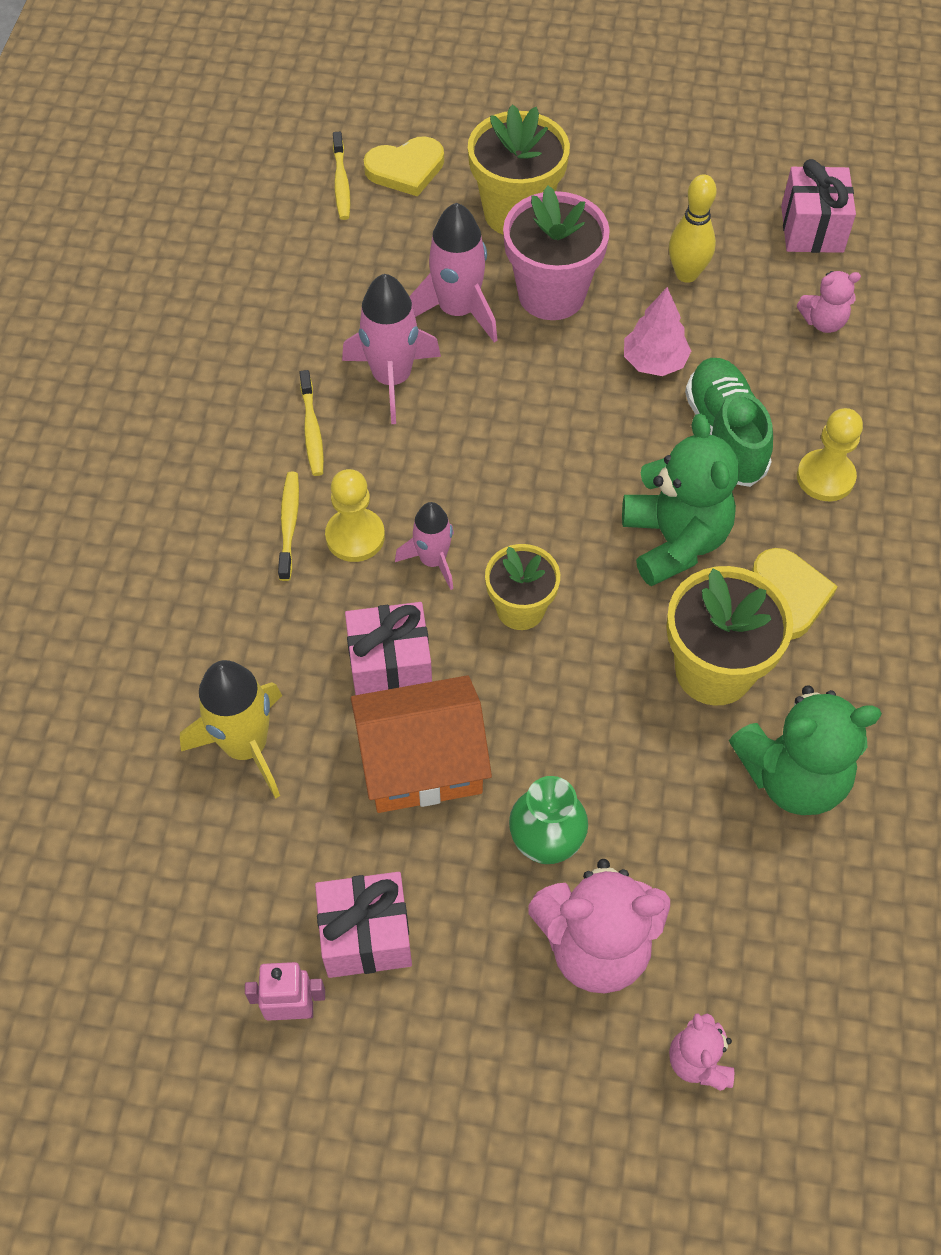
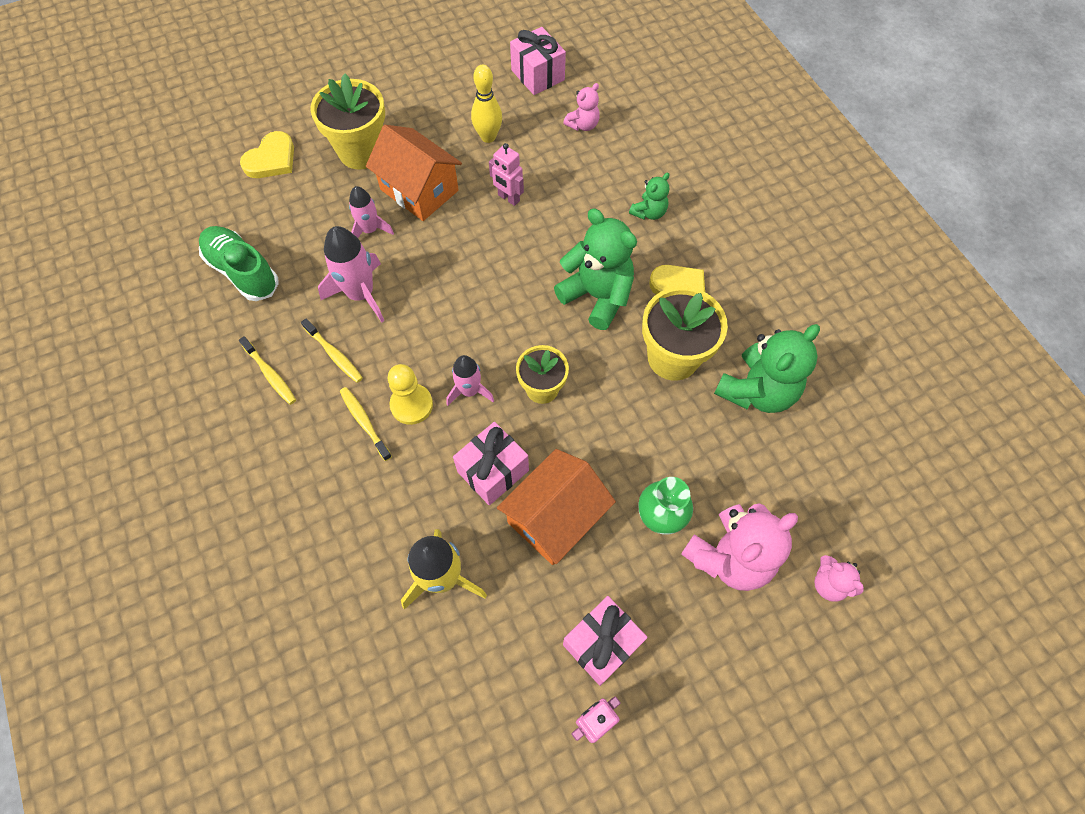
camera: 35 degrees left, 5 degrees up
(341, 183) = (236, 189): yellow toothbrush -> yellow toothbrush (270, 374)
(457, 311) = (370, 230): pink rocket -> pink rocket, size x0.63
(551, 294) = (419, 190): pink flower pot -> orange house
(654, 362) = (508, 198): pink tree -> pink robot
(725, 434) = (578, 218): green shoe -> green shoe (243, 271)
(825, 477) = (649, 212): yellow pawn -> green teddy bear

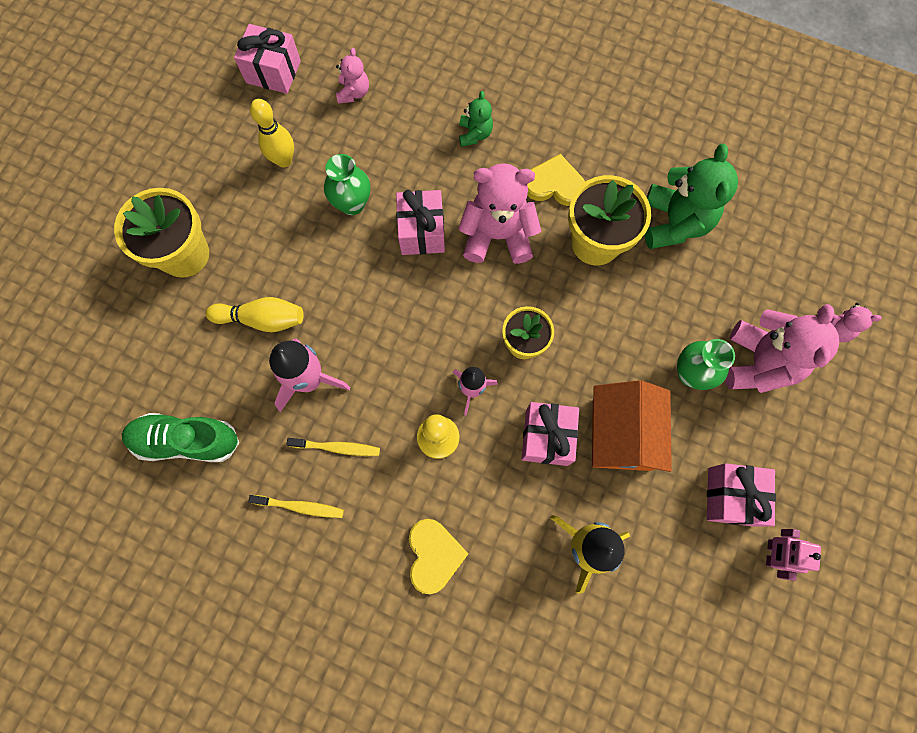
camera: 40 degrees left, 10 degrees up
(271, 159) = (108, 321): yellow heart -> yellow heart (434, 555)
(364, 422) = (415, 481): yellow toothbrush -> none
(370, 230) = (262, 319): pink rocket -> yellow bowling pin
(419, 190) = (270, 252): orange house -> none
(508, 198) = (352, 204): pink robot -> green vase
(541, 252) = (421, 232): none -> pink gift
(597, 296) = (497, 235): green teddy bear -> pink teddy bear

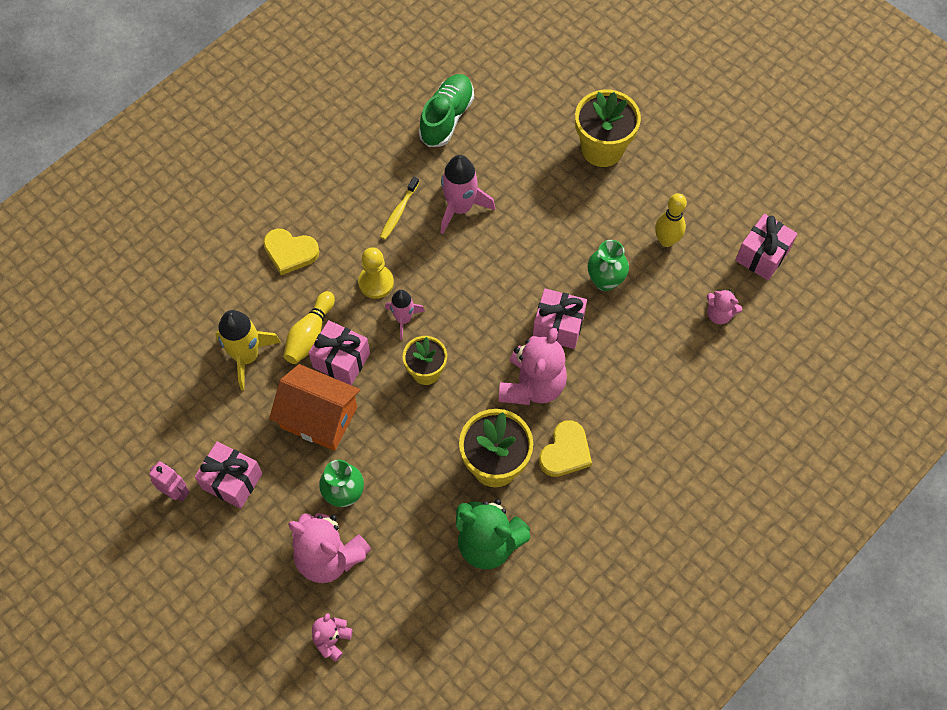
camera: 110 degrees right, 10 degrees down
(262, 319) = (524, 189): yellow bowling pin -> yellow bowling pin (310, 335)
(300, 507) = (365, 177): yellow toothbrush -> none
(474, 134) = (641, 402): green teddy bear -> none

